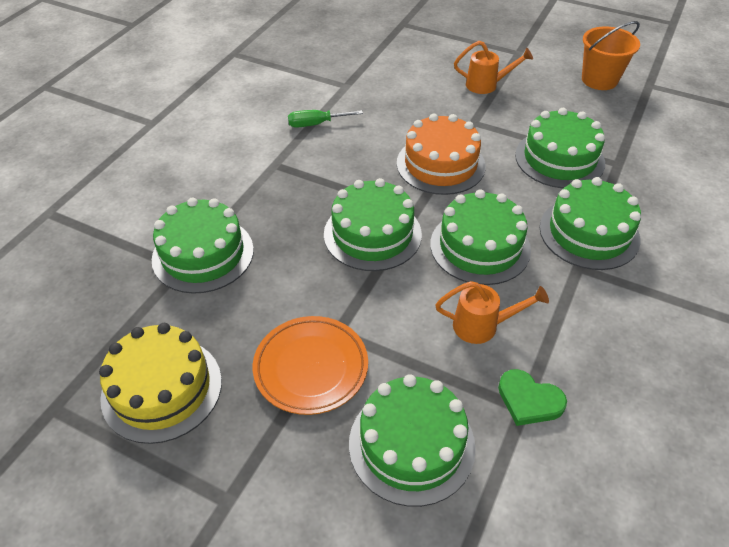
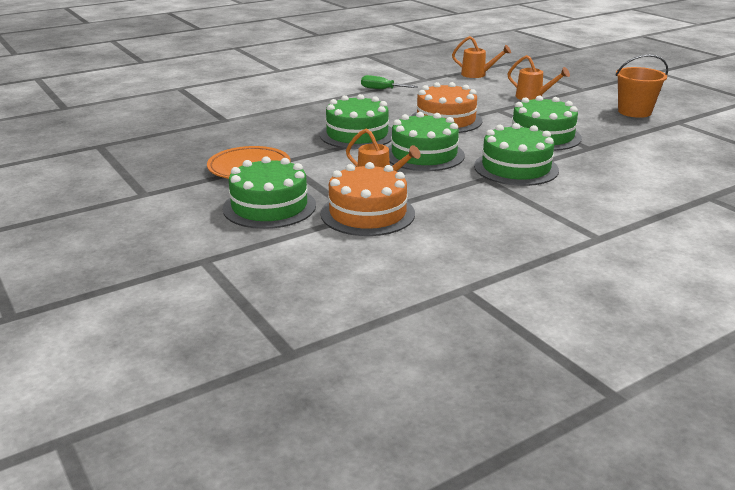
camera: 30 degrees right, 20 degrees down
(162, 389) = (159, 154): yellow cake -> none
(203, 254) = (243, 118): green cake -> none
(393, 57) = (477, 75): none -> orange watering can
(529, 400) = (367, 213): green heart -> orange cake

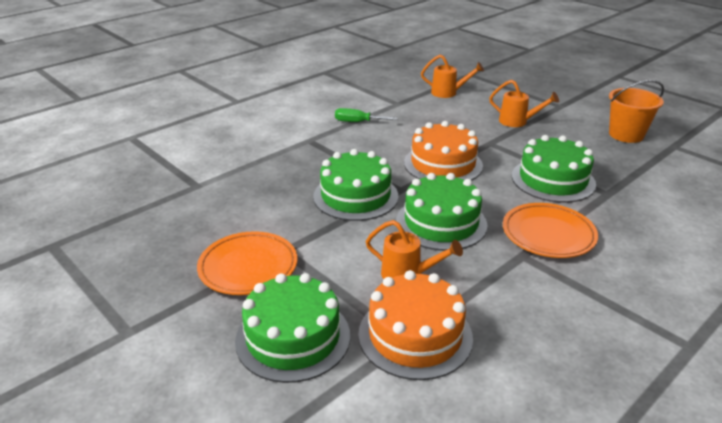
camera: 10 degrees left, 5 degrees up
(516, 168) = (548, 234): green cake -> orange plate

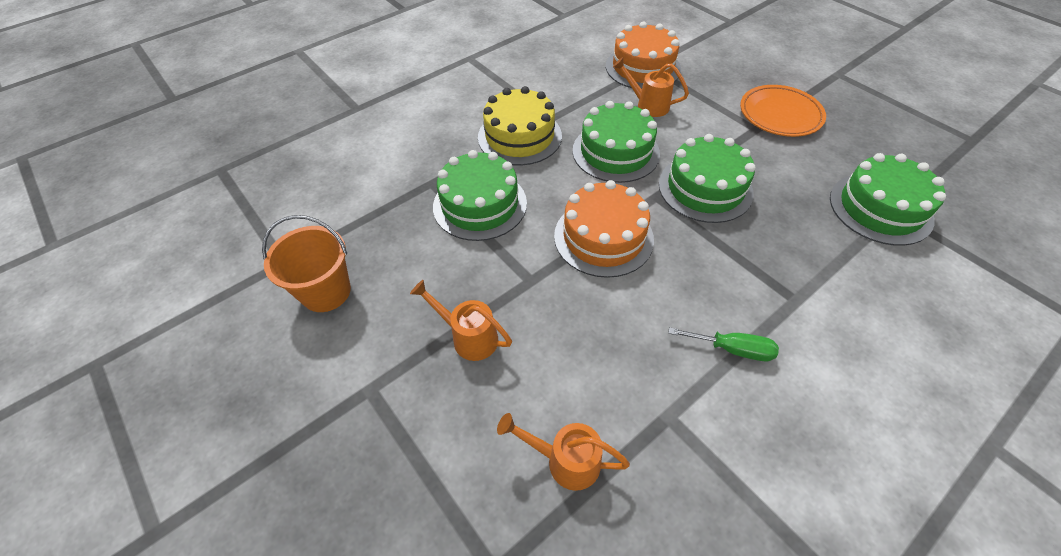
camera: 175 degrees left, 20 degrees up
(293, 337) = (723, 68): green cake -> green cake (880, 208)
(548, 234) = (519, 136): orange plate -> yellow cake

